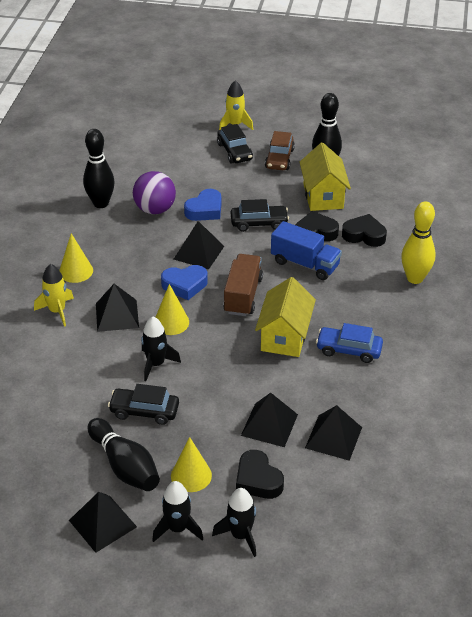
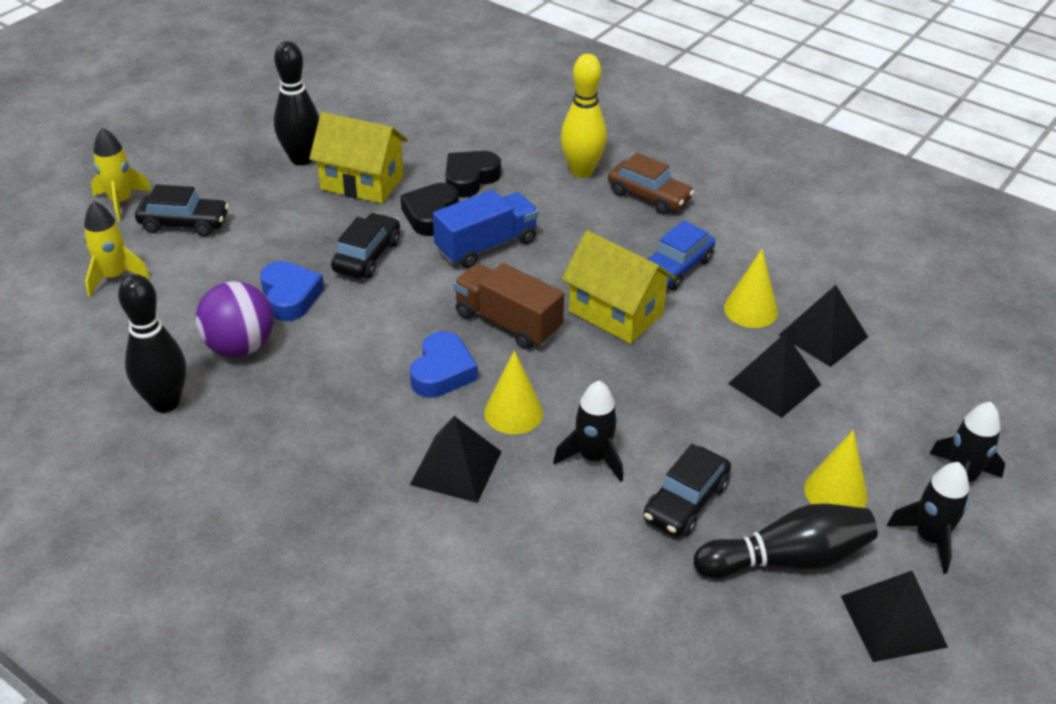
camera: 65 degrees left, 0 degrees up
(57, 311) = (394, 538): yellow rocket -> yellow rocket (114, 277)
(76, 271) = (312, 485): yellow cone -> yellow cone (750, 310)
(199, 252) = (381, 334): black pyramid -> none
(258, 480) = (869, 429): black heart -> none
(279, 159) = (244, 190): brown car -> brown car (649, 196)

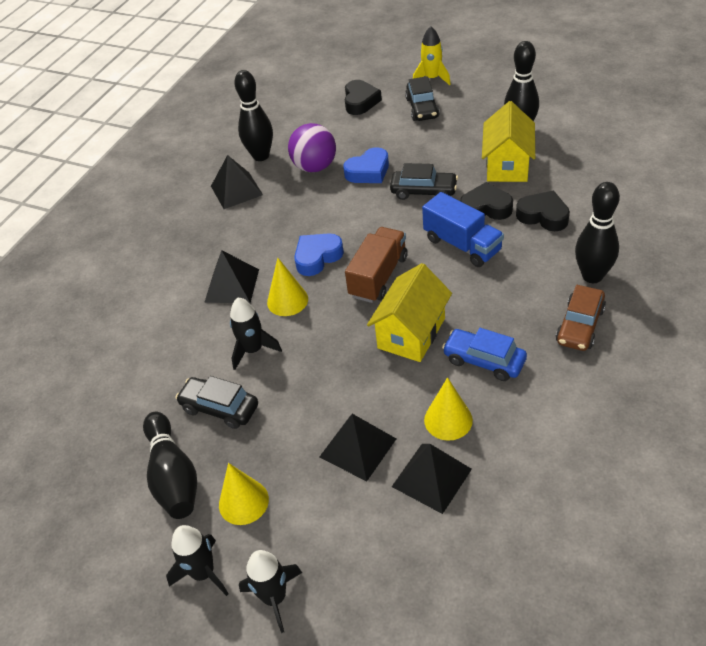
camera: 85 degrees right, 5 degrees up
(114, 277) = (360, 102): yellow rocket -> black heart
(442, 372) = (317, 257): blue heart -> blue heart turned 135 degrees clockwise
(581, 171) = (592, 276): yellow bowling pin -> black bowling pin
(893, 621) = (121, 549): black pyramid -> black pyramid (236, 190)

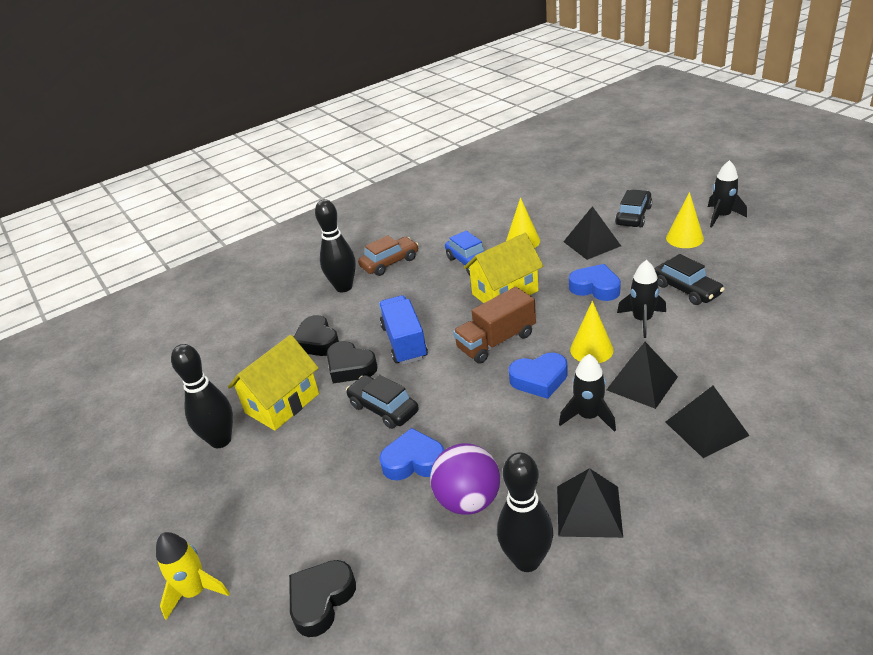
camera: 150 degrees left, 10 degrees down
(173, 476) = (735, 261): black bowling pin -> none
(274, 597) = (679, 200): black rocket -> black rocket (588, 416)
(318, 375) = (595, 288): none -> blue heart
(422, 108) = (266, 535): black car -> black car (633, 216)
(432, 477) = (555, 221): black pyramid -> black pyramid (706, 428)

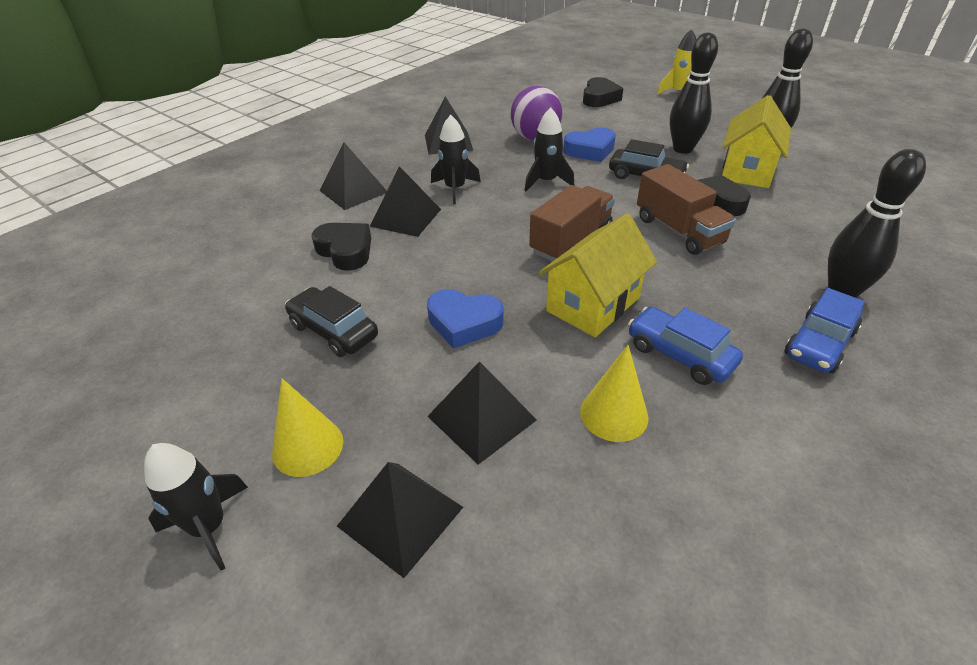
camera: 160 degrees right, 5 degrees up
(317, 341) = (783, 222): black heart -> black heart (345, 251)
(390, 263) = (819, 343): brown car -> blue car
(404, 342) = (679, 230): blue truck -> brown truck
(527, 560) = (484, 121): black bowling pin -> black bowling pin (682, 149)
(539, 379) = (508, 211): blue heart -> none
(591, 349) = (459, 242): yellow cone -> none
(633, 216) = (400, 516): black car -> black pyramid
(642, 320) = (400, 281): black rocket -> black rocket (546, 181)

